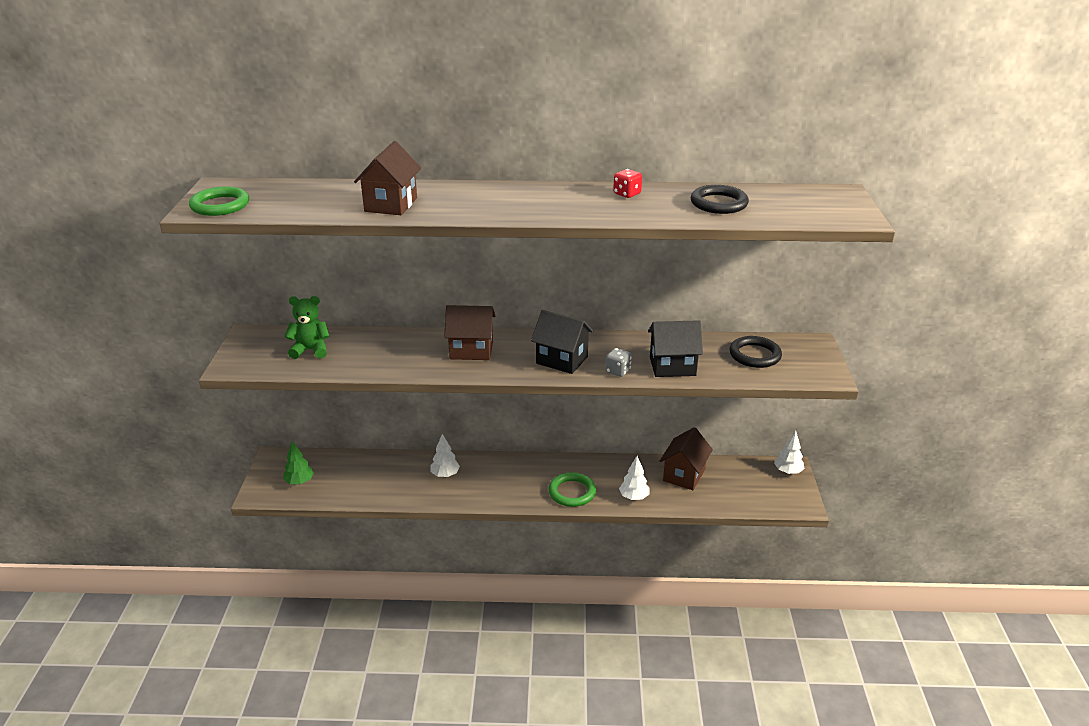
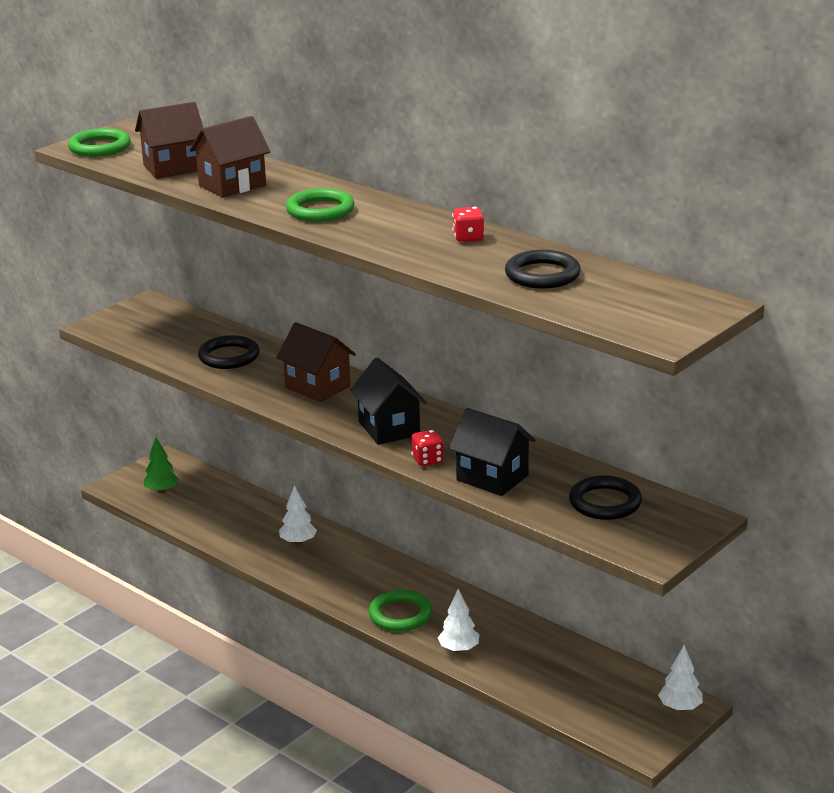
camera: 40 degrees right, 5 degrees down
(310, 350) = (179, 335): green teddy bear -> none
(374, 352) = (229, 356): none -> black ring
(492, 204) = (320, 210): none -> green ring
(617, 371) = (427, 460): grey dice -> red dice
(684, 475) = (547, 654): brown house -> brown house (173, 168)

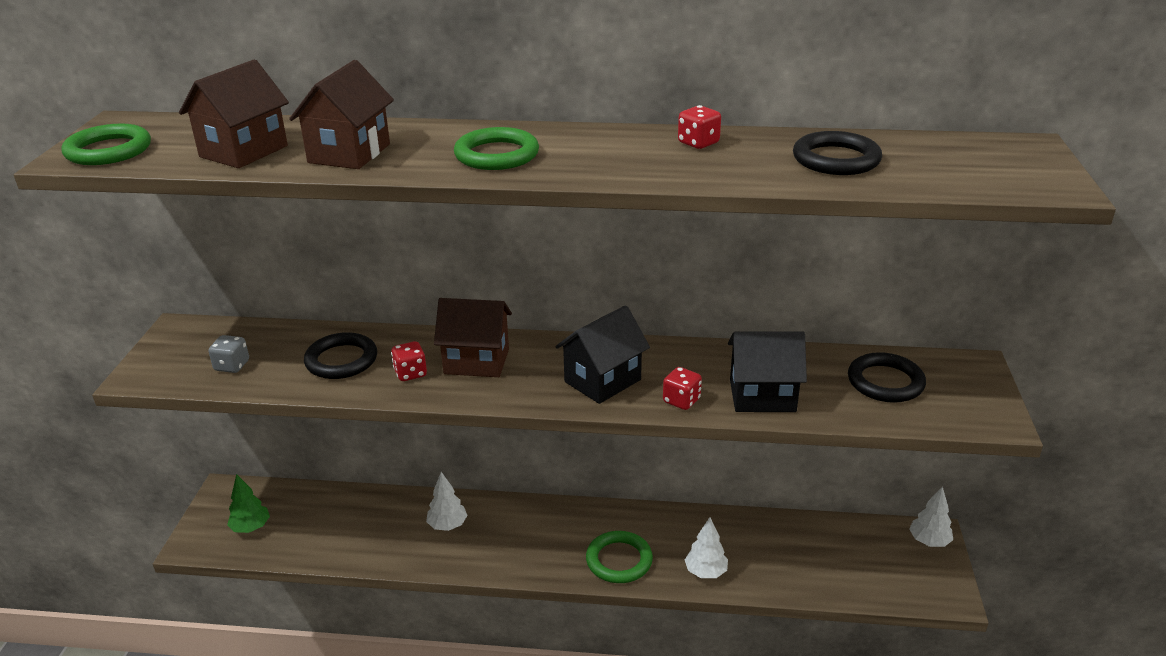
camera: 35 degrees left, 5 degrees up
(156, 337) = (232, 366): none -> grey dice
(264, 380) = (410, 373): none -> red dice
(389, 428) = (602, 381): black house -> black house turned 75 degrees counterclockwise

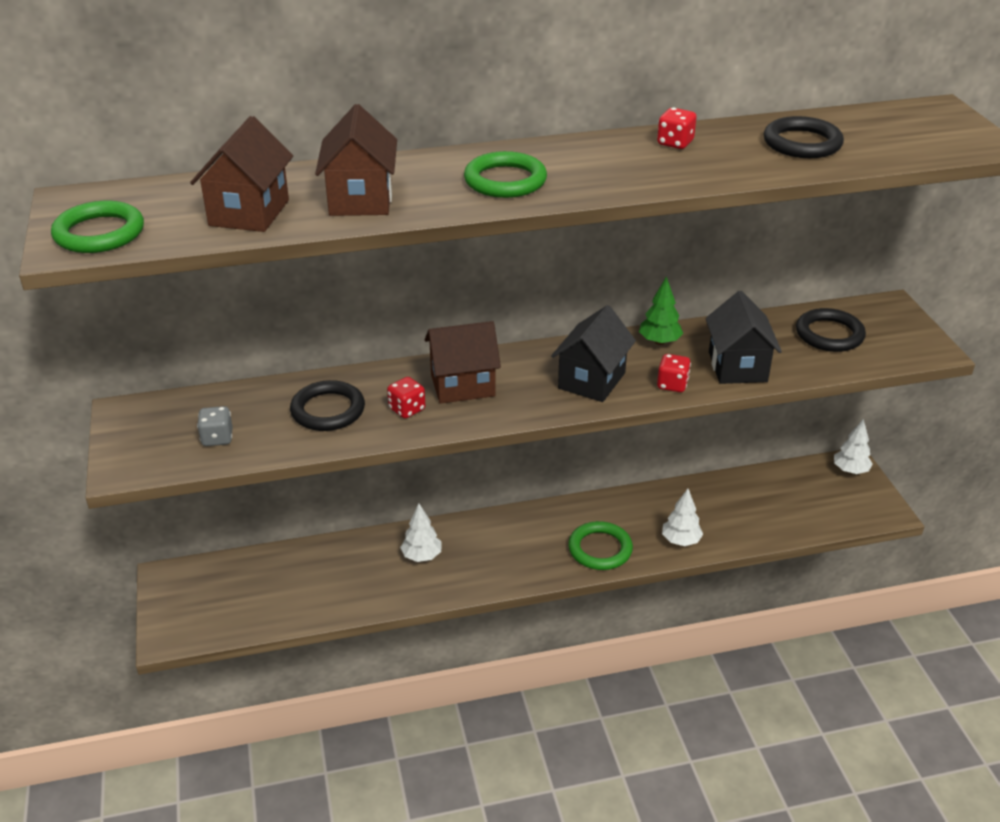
camera: 20 degrees left, 5 degrees up
(251, 527) = (221, 606): green tree -> green tree (659, 341)
(762, 396) = (737, 367): black house -> black house turned 75 degrees counterclockwise

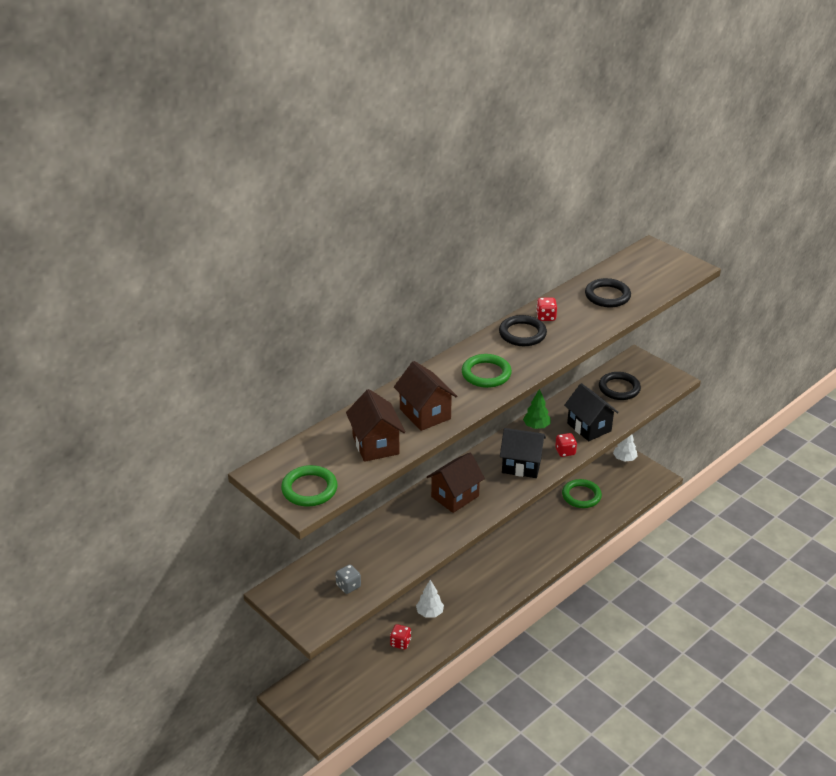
camera: 30 degrees left, 0 degrees up
(328, 410) = (394, 542): black ring -> black ring (522, 334)
(407, 409) = (438, 524): red dice -> red dice (400, 643)
(591, 380) = (521, 465): black house -> black house turned 75 degrees counterclockwise
(600, 549) = (527, 564): green ring -> green ring (581, 496)
(680, 540) = (566, 540): white tree -> none

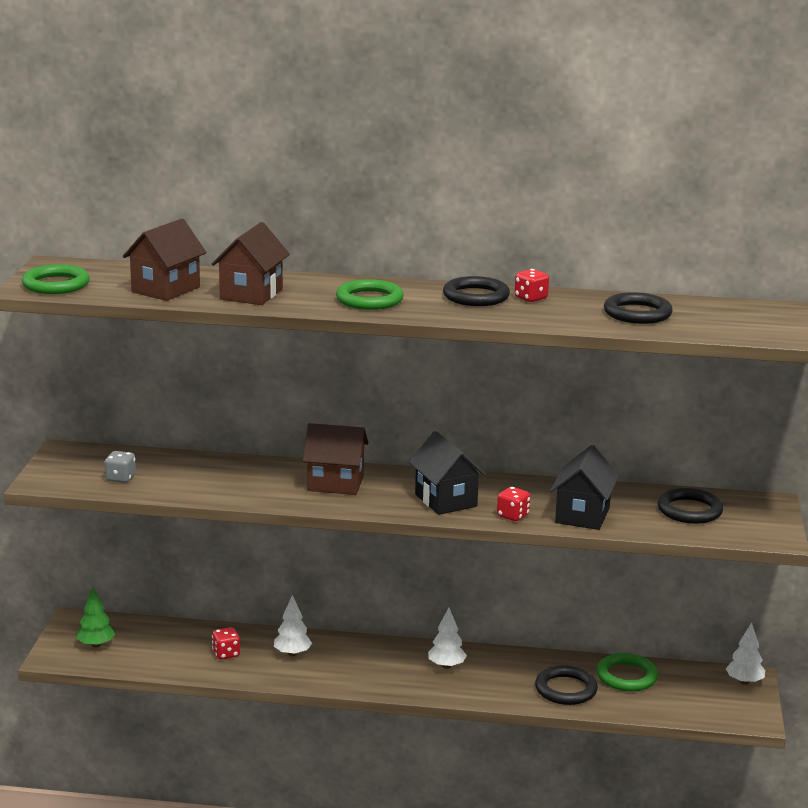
camera: 50 degrees right, 15 degrees down
(506, 556) = (446, 666): none -> white tree
(536, 426) = (528, 487): green tree -> green tree (96, 645)
(572, 525) = (566, 689): none -> black ring

